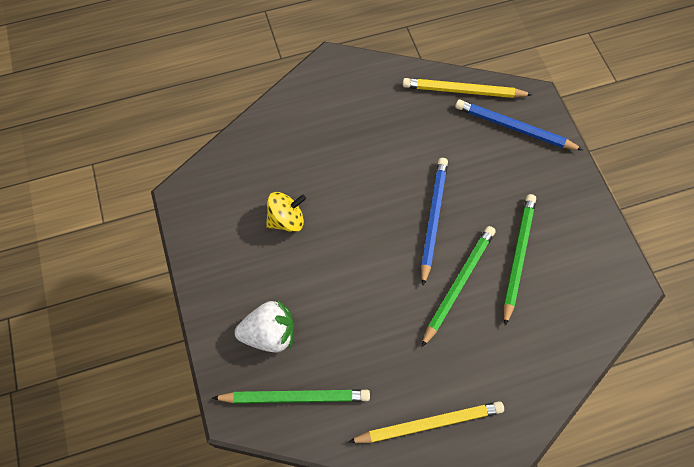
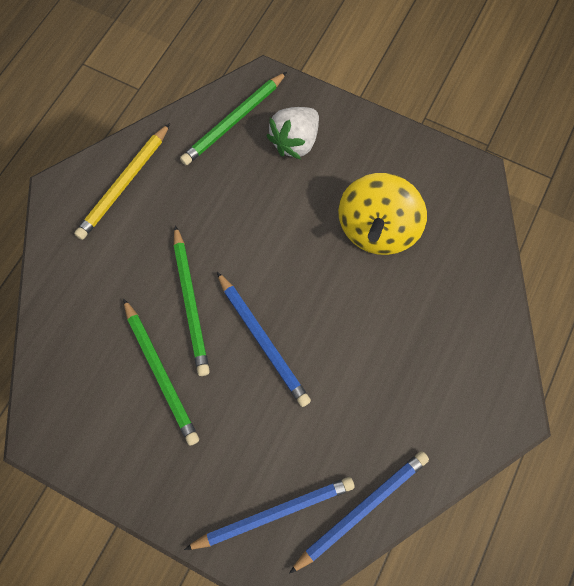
camera: 135 degrees right, 5 degrees up
(286, 220) = (377, 229): yellow spinning top -> yellow spinning top, size x1.67
(463, 91) = (361, 509): yellow pencil -> blue pencil

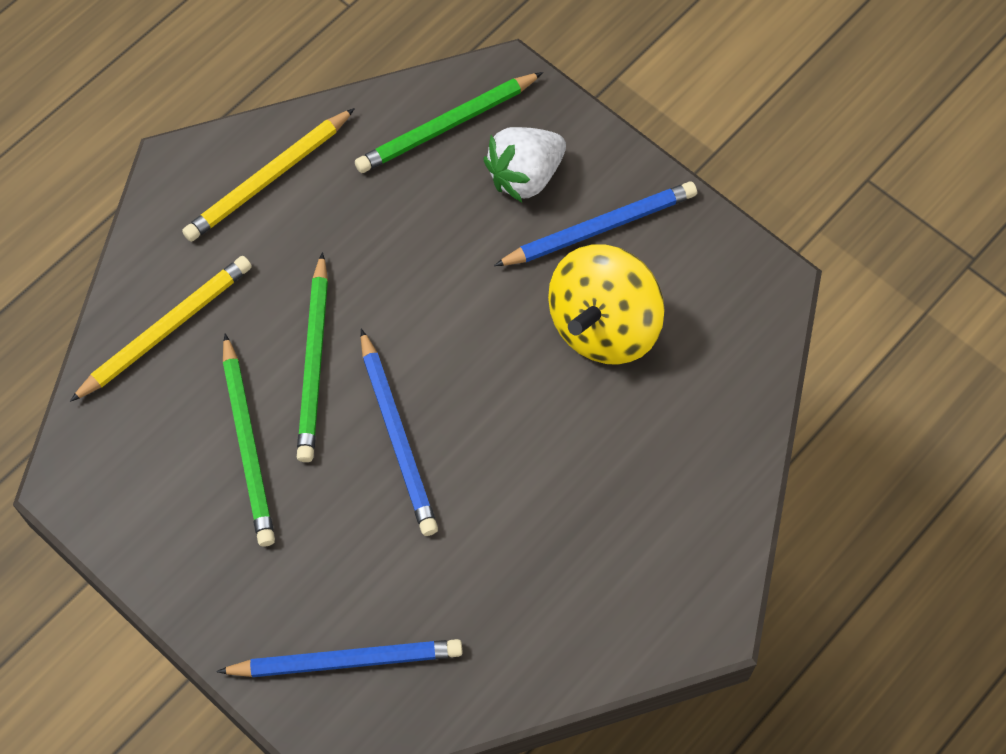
camera: 15 degrees right, 5 degrees down
(81, 305) = (166, 329): none -> yellow pencil
(361, 509) = (464, 687): blue pencil -> blue pencil (599, 228)

